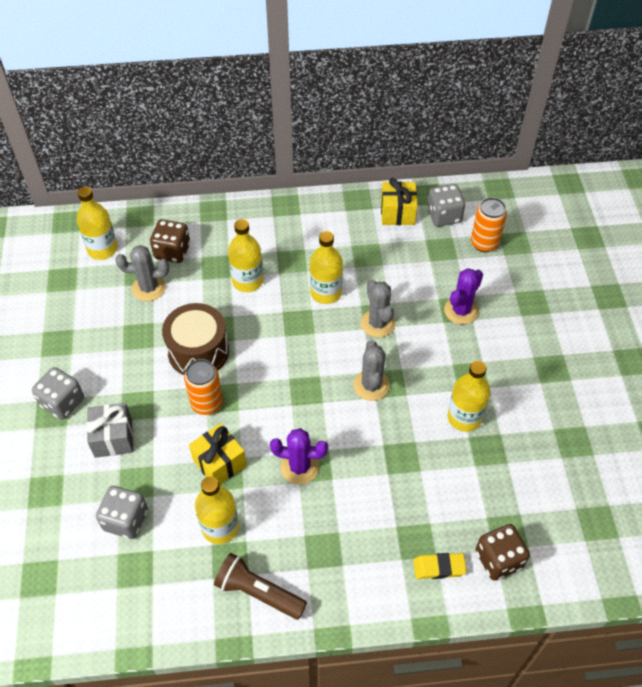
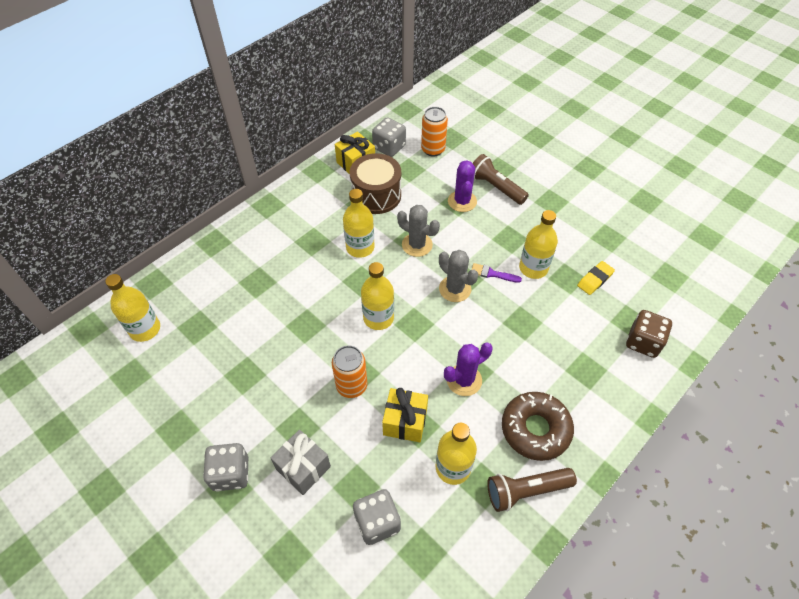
camera: 40 degrees left, 0 degrees up
(149, 288) = (217, 333): grey cactus -> none
(172, 251) = (209, 293): brown dice -> none
(198, 351) = (306, 352): brown drum -> brown drum (376, 195)
(247, 281) = (293, 276): yellow bottle -> yellow bottle (378, 318)
(317, 552) = (535, 429): none -> brown donut
(420, 396) = (492, 274): none -> purple brush
(439, 567) = (616, 375): yellow eraser -> yellow eraser (595, 279)
(509, 318) = (496, 187): none -> brown flashlight

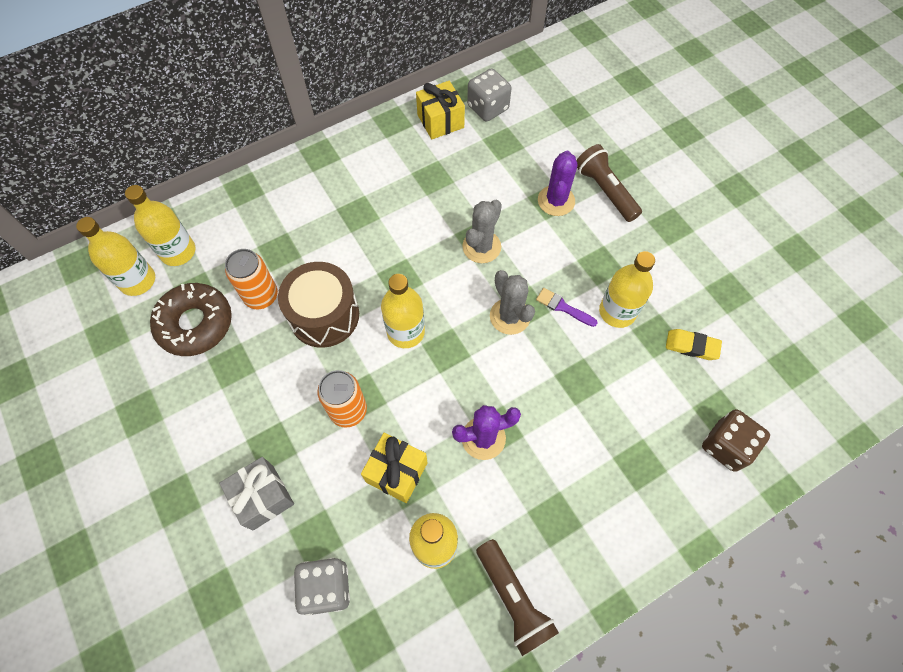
camera: 15 degrees right, 10 degrees up
(231, 473) = (181, 482): grey dice -> none
(360, 247) = (411, 234): yellow bottle -> yellow bottle (178, 252)
(376, 195) = (452, 169): brown drum -> brown drum (324, 315)
(417, 245) = (481, 247): grey cactus -> grey cactus turned 75 degrees clockwise
(433, 149) = (541, 122): orange can -> orange can (261, 296)
(526, 491) = (513, 599): brown flashlight -> brown flashlight turned 120 degrees counterclockwise
(535, 429) = (550, 524): brown donut -> brown donut (195, 324)
(595, 279) = (691, 346): yellow eraser -> yellow eraser turned 45 degrees clockwise

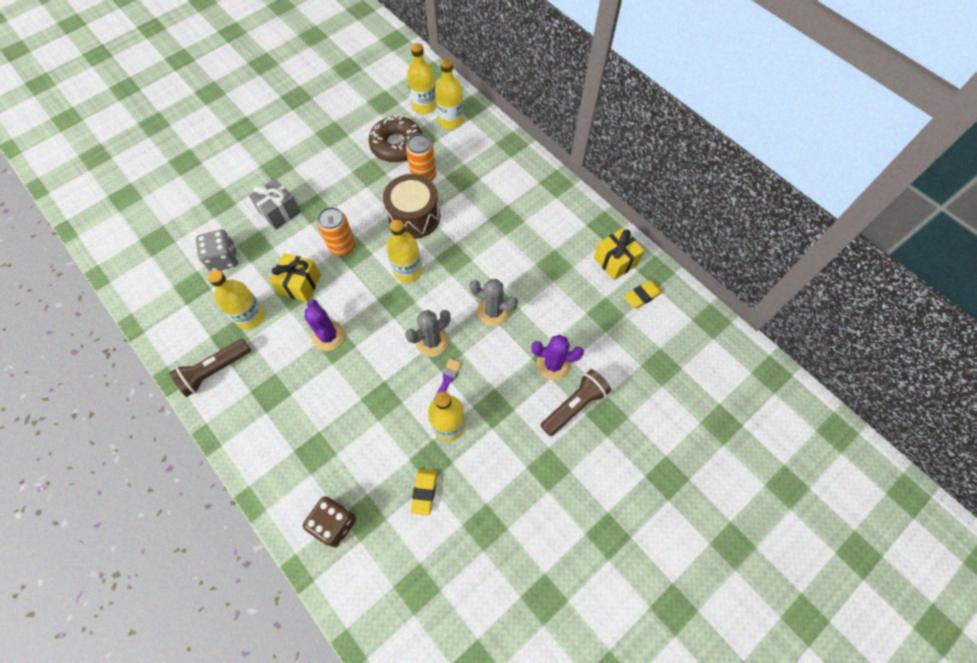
camera: 80 degrees right, 0 degrees up
(488, 108) = (642, 296): grey dice -> yellow eraser

